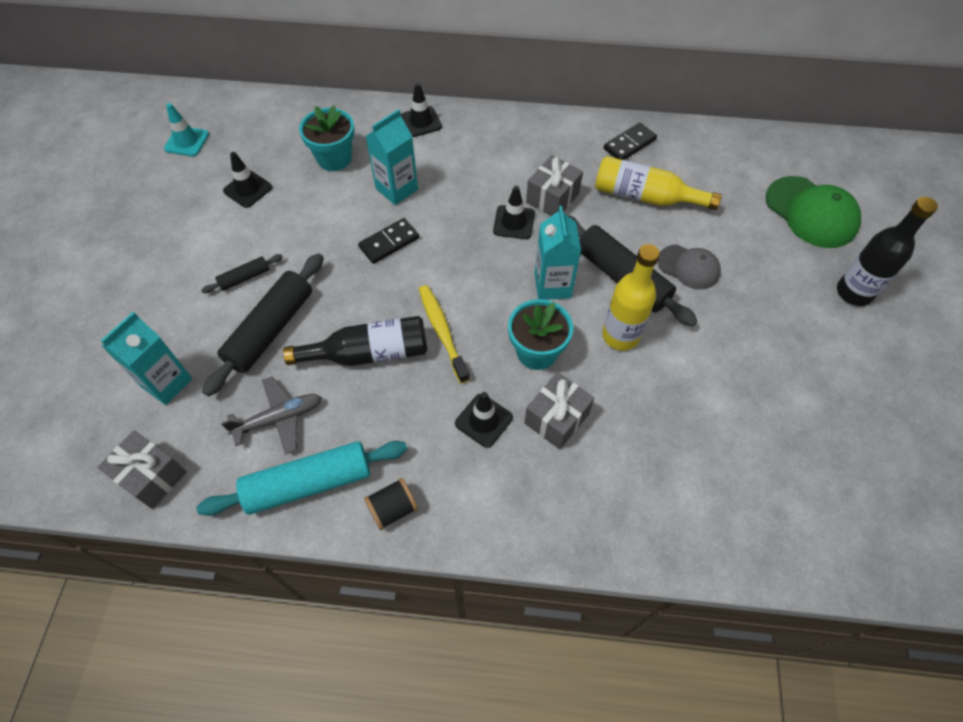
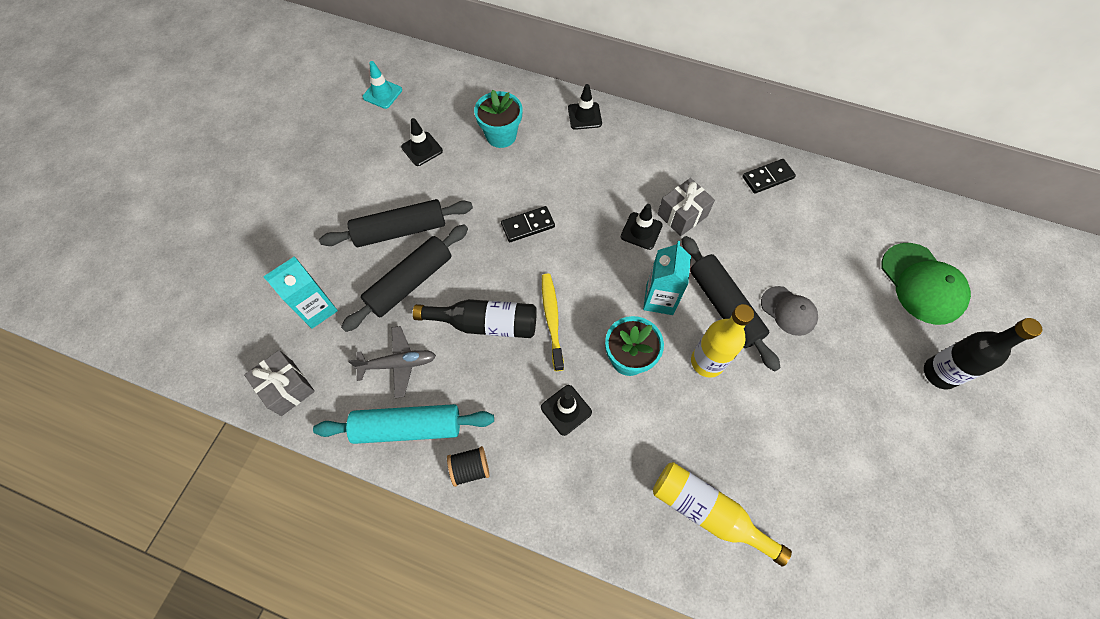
camera: 15 degrees right, 5 degrees up
(244, 278) = (400, 230): black rolling pin -> black rolling pin, size x2.07
(397, 189) = (547, 176): turquoise carton -> none
(556, 418) = (629, 424): grey gift -> none
(645, 196) = (768, 233): yellow bottle -> yellow bottle (707, 512)

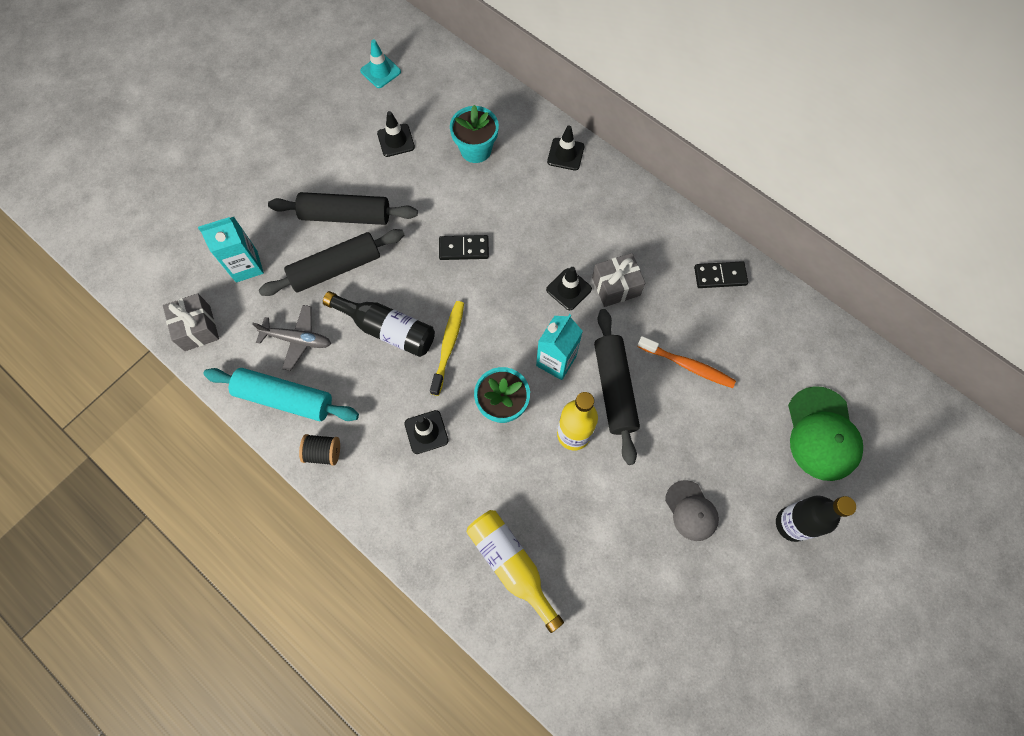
camera: 20 degrees right, 5 degrees up
(778, 263) = (687, 365): none -> orange toothbrush
(788, 311) = (674, 414): grey cap -> grey cap (691, 511)

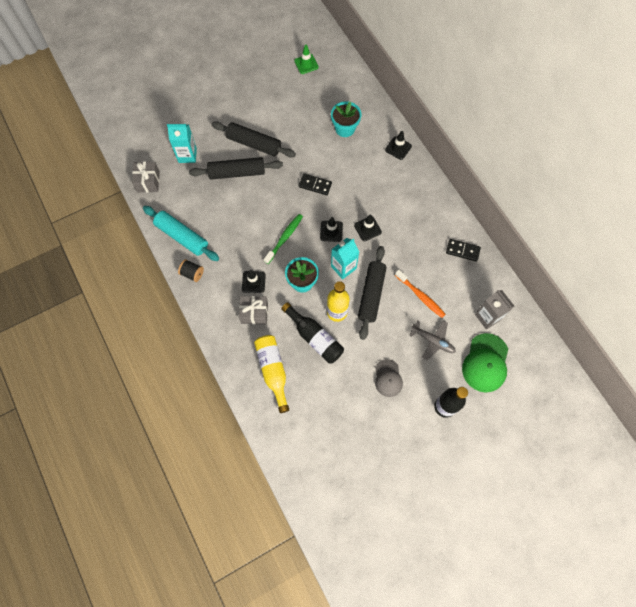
camera: 20 degrees right, 0 degrees up
(297, 339) = (201, 206): grey plane -> grey plane (433, 341)
(380, 71) = (306, 64): turquoise traffic cone -> green traffic cone
(387, 329) = (253, 217): black bottle -> black bottle (314, 337)
(396, 140) = (299, 108): black traffic cone -> black traffic cone (331, 231)
(448, 346) = (284, 238): yellow toothbrush -> green toothbrush
(616, 286) = (396, 236): grey gift -> grey gift (254, 313)
(796, 363) = (487, 317): none -> grey carton

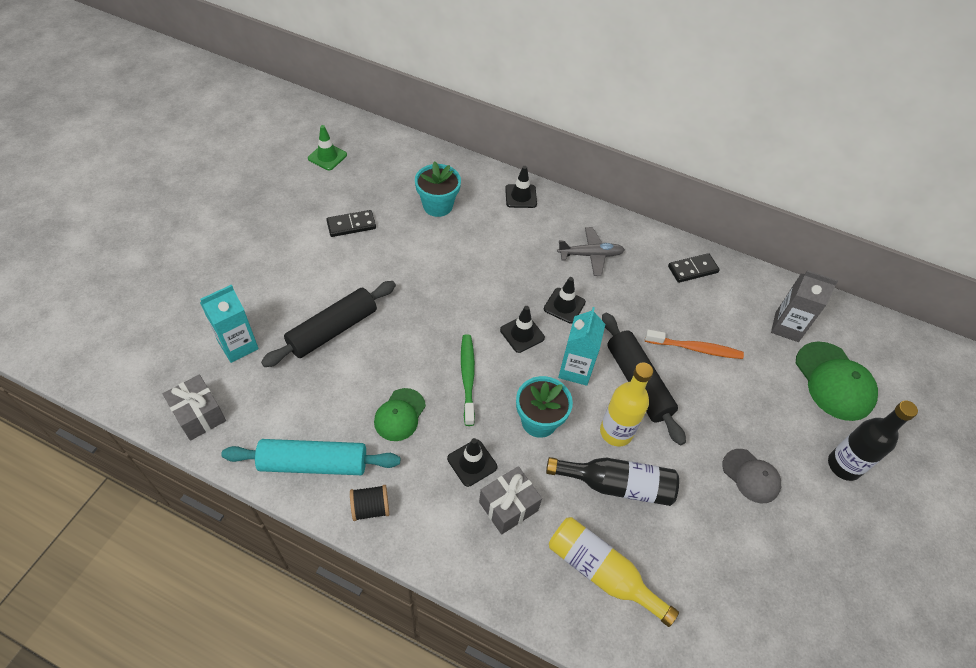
camera: 40 degrees left, 15 degrees down
(237, 237) = (399, 415): none -> green cap
(254, 144) = (329, 281): black rolling pin -> none
(315, 185) = (454, 290): black domino -> black domino (351, 225)
(433, 341) = (757, 393): grey plane -> grey plane (590, 255)

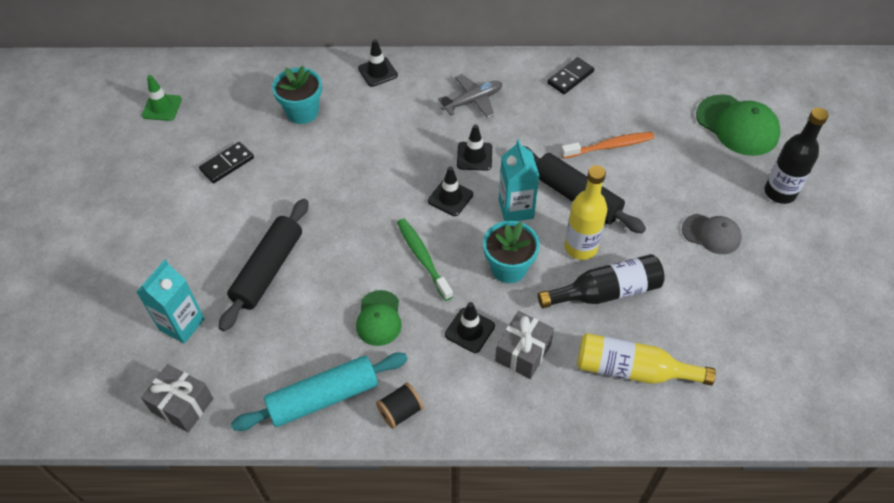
camera: 20 degrees left, 0 degrees up
(786, 327) = (675, 95): grey carton -> none

